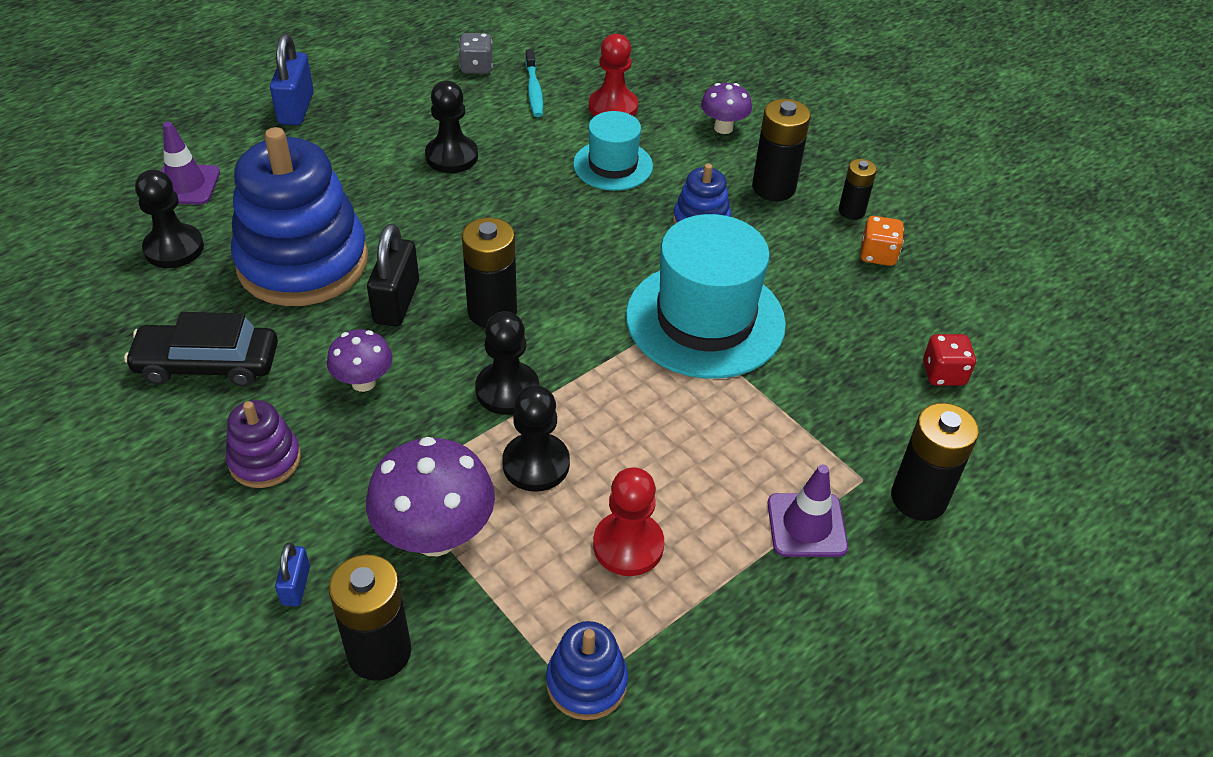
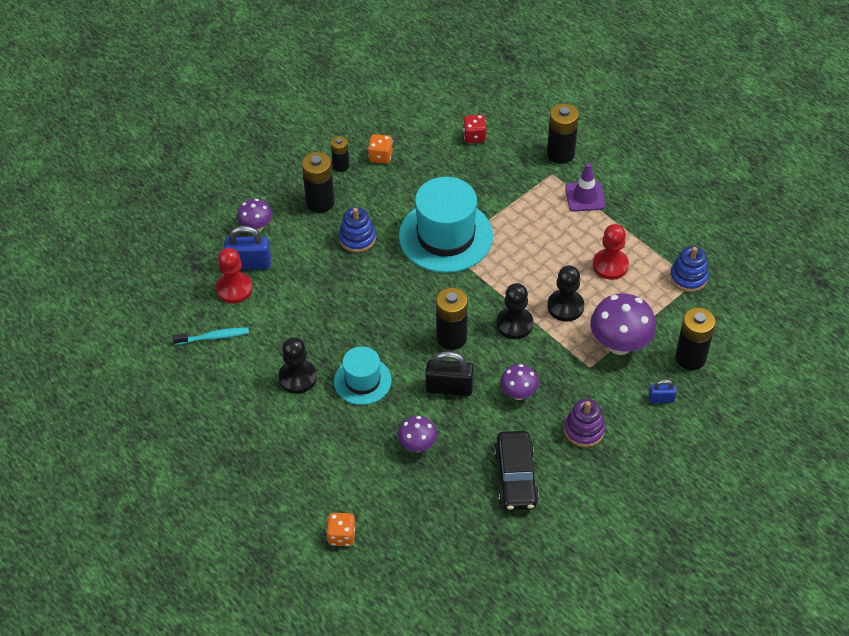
camera: 90 degrees left, 5 degrees up
(174, 248) = (411, 524): black pawn -> none
(186, 185) = (341, 536): purple traffic cone -> orange dice
(296, 108) = (242, 485): blue padlock -> blue padlock (249, 263)
(303, 262) = (417, 445): blue stacking toy -> purple mushroom
(476, 67) = (184, 376): grey dice -> none
(613, 165) = (302, 286): turquoise hat -> turquoise hat (362, 381)

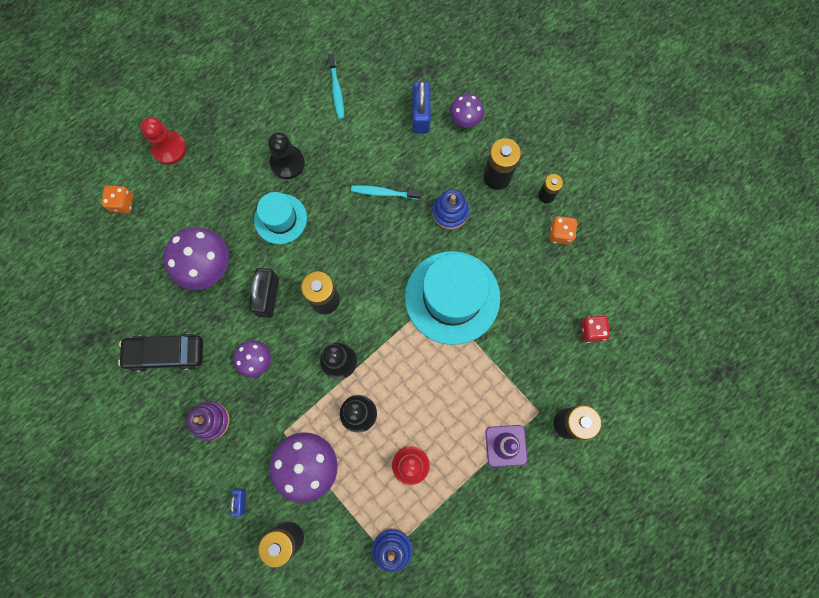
camera: 90 degrees right, 25 degrees up
(234, 289) = (391, 104): red pawn -> red pawn (169, 148)
(335, 292) = (383, 193): none -> turquoise toothbrush
(417, 445) = (207, 267): purple mushroom -> purple mushroom, size x1.73

